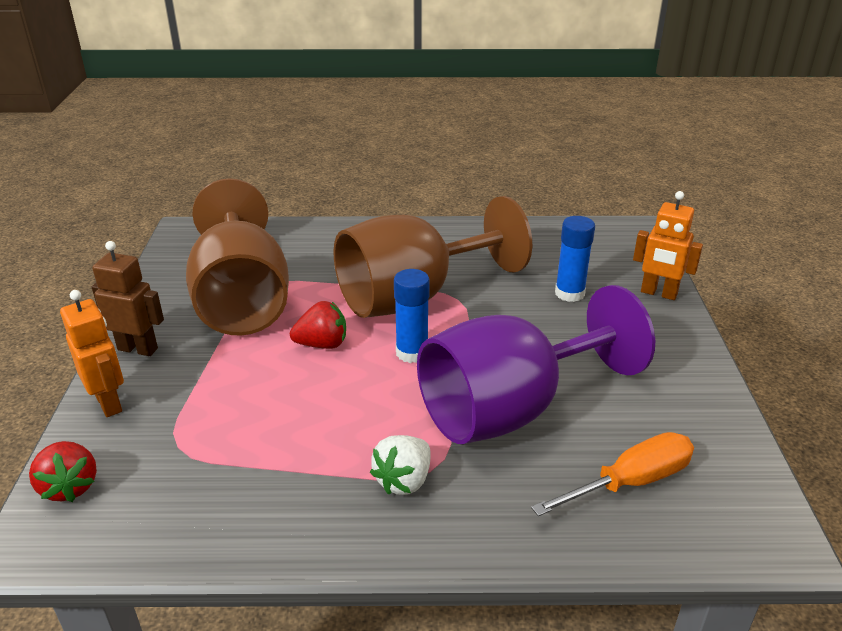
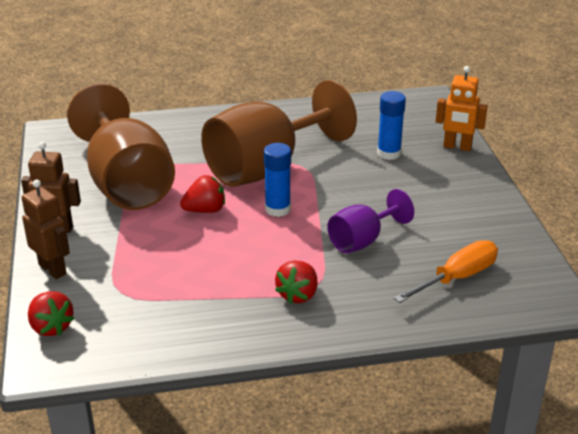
camera: 10 degrees left, 0 degrees up
(109, 403) = (53, 269): orange robot -> brown robot
(404, 480) = (298, 295): white strawberry -> red strawberry
(510, 409) = (362, 241): purple goblet -> purple goblet, size x0.52

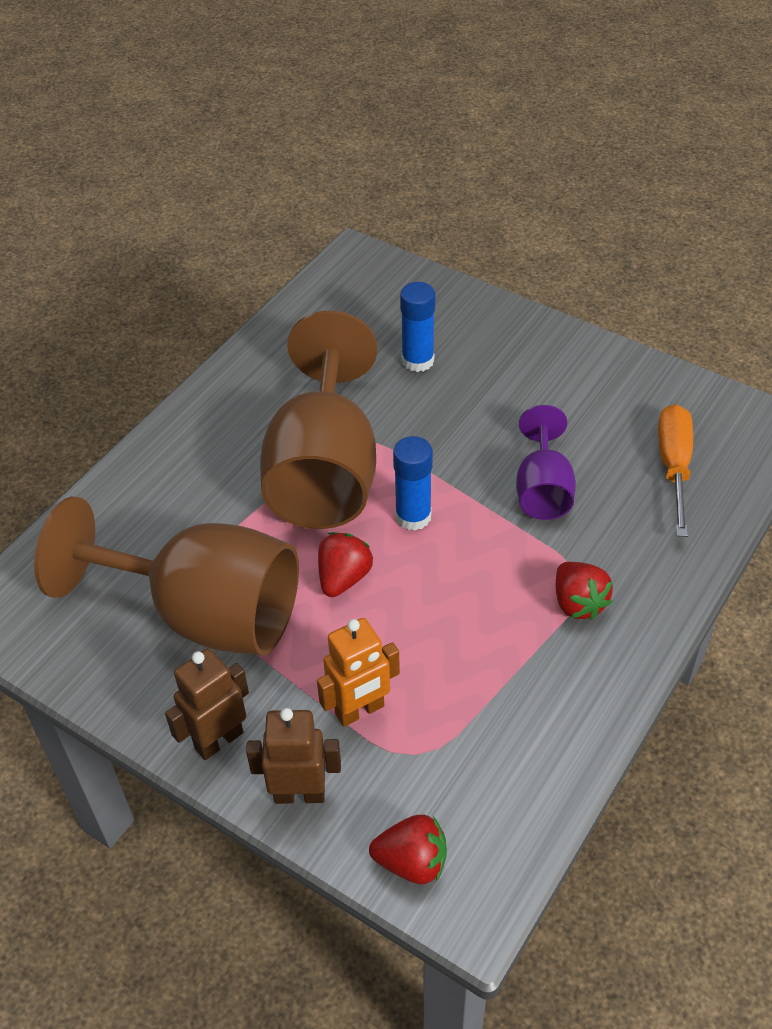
camera: 45 degrees left, 15 degrees up
(457, 147) = (468, 305): orange robot -> orange robot (360, 711)

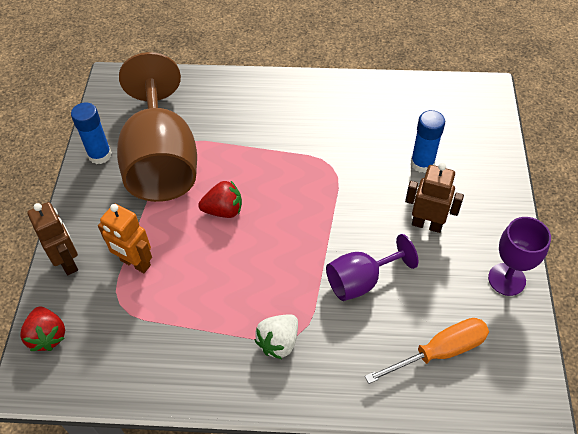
camera: 60 degrees right, 5 degrees up
(218, 740) = (85, 209): brown robot -> brown robot (427, 224)
(324, 472) = (296, 163): brown goblet -> none
(413, 516) = (291, 221): blue glue stick -> blue glue stick (100, 155)
(578, 603) = (278, 342): red strawberry -> white strawberry
(619, 371) = (506, 279): none -> purple goblet

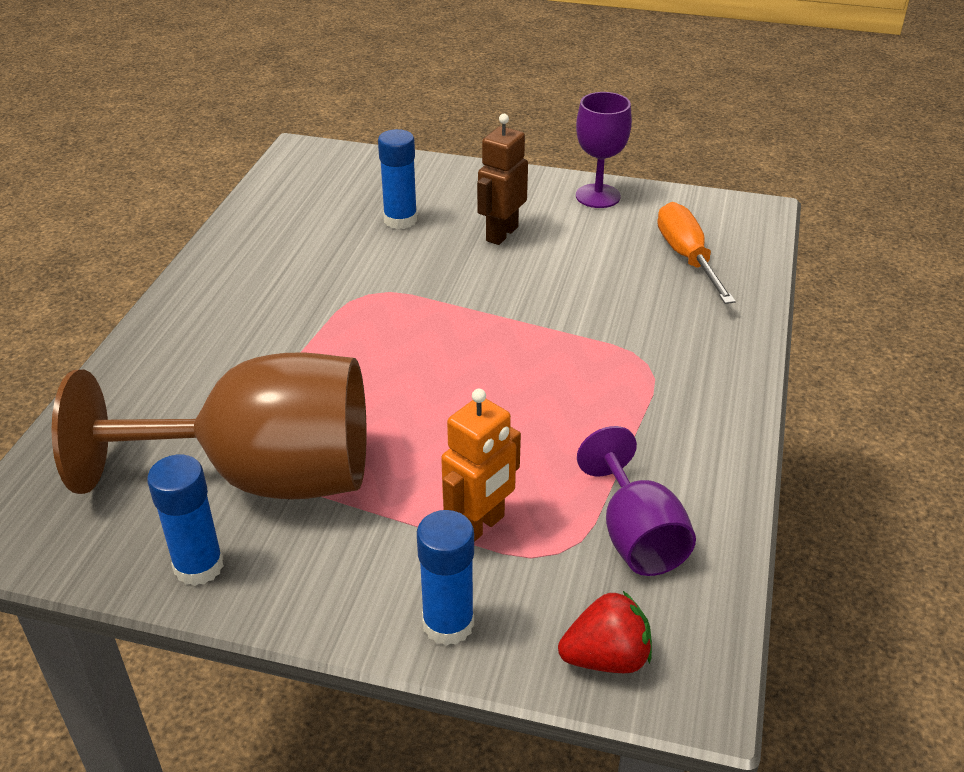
camera: 80 degrees left, 15 degrees down
(68, 262) = (448, 624): brown robot -> blue glue stick
(223, 210) = (406, 411): red strawberry -> none
(278, 342) = (657, 381): white strawberry -> none
(361, 281) = (574, 298): purple goblet -> purple goblet (636, 536)

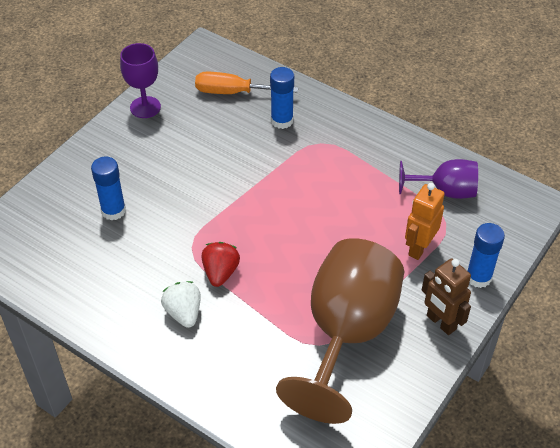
camera: 70 degrees left, 10 degrees up
(199, 566) = (407, 375): blue glue stick -> blue glue stick (282, 121)
(253, 315) = (184, 313): none -> white strawberry
(480, 527) = (419, 248): orange robot -> orange robot turned 120 degrees counterclockwise
(501, 234) = (161, 165): brown robot -> brown robot (441, 322)
(606, 658) = (514, 226): red strawberry -> red strawberry (220, 272)

